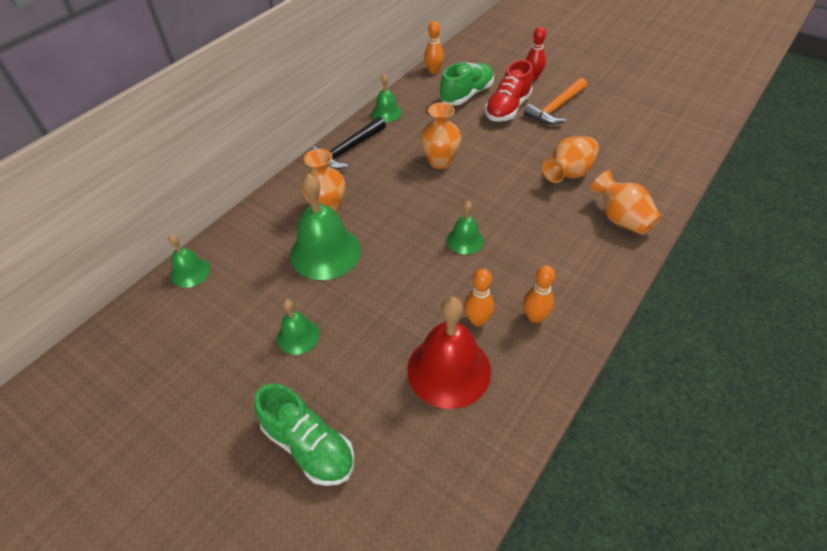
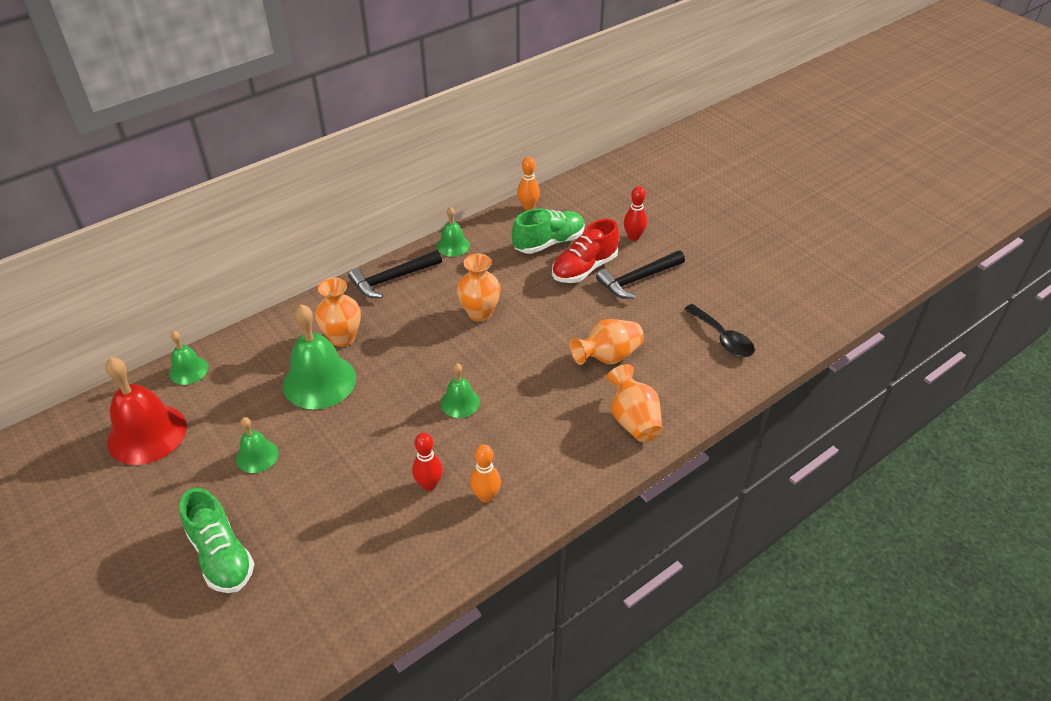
camera: 15 degrees right, 5 degrees down
(449, 370) = (377, 524): red bell -> red bell (147, 433)
(477, 320) = (429, 484): orange bowling pin -> red bowling pin
(556, 108) = (637, 279): orange hammer -> black hammer
(650, 138) = (722, 338): none -> black spoon

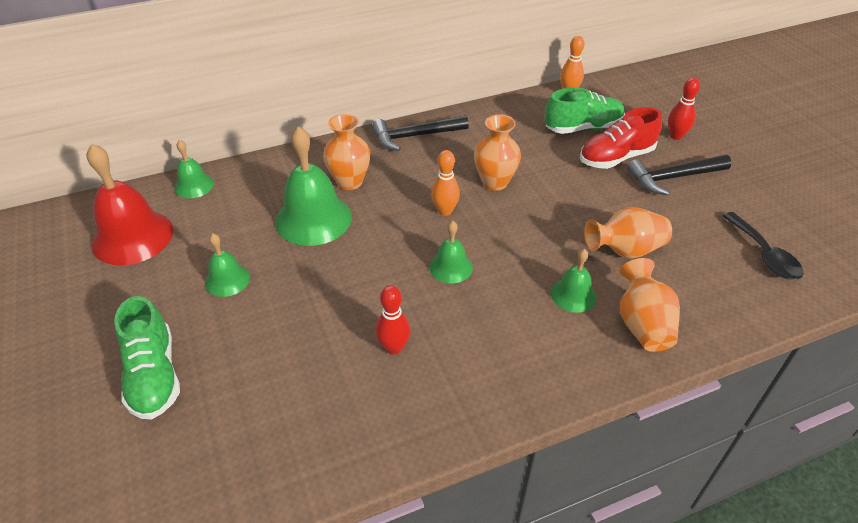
camera: 15 degrees right, 0 degrees up
(453, 245) = (483, 115): green bell -> green bell (573, 295)
(486, 496) = (453, 374): orange bowling pin -> orange bowling pin (445, 211)

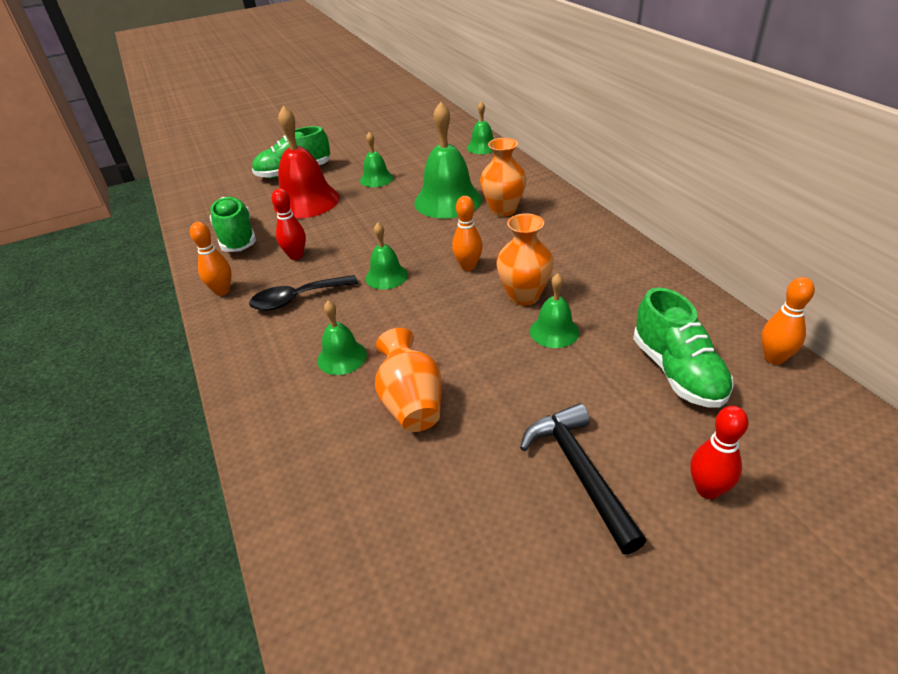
camera: 90 degrees right, 5 degrees down
(132, 237) = (421, 139): red bell -> red bell (306, 201)
(329, 421) = (237, 237): none -> green shoe
(414, 136) = (593, 236): black hammer -> none
(456, 414) = (222, 291): none -> orange bowling pin
(541, 172) = (554, 331): none -> green bell
(616, 158) = (611, 405): red shoe -> none
(642, 324) = (292, 410): orange vase -> none
(764, 254) = (404, 569): black spoon -> black spoon (297, 299)

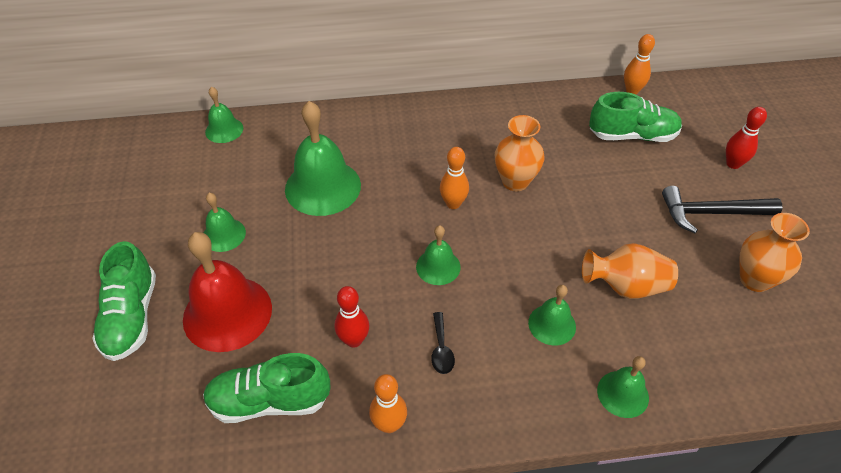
camera: 75 degrees left, 10 degrees up
(297, 299) = (441, 349): black spoon -> black spoon, size x0.61
(503, 210) = (370, 153): orange vase -> orange vase (755, 279)
(554, 331) = (568, 179): green bell -> green bell (622, 394)

